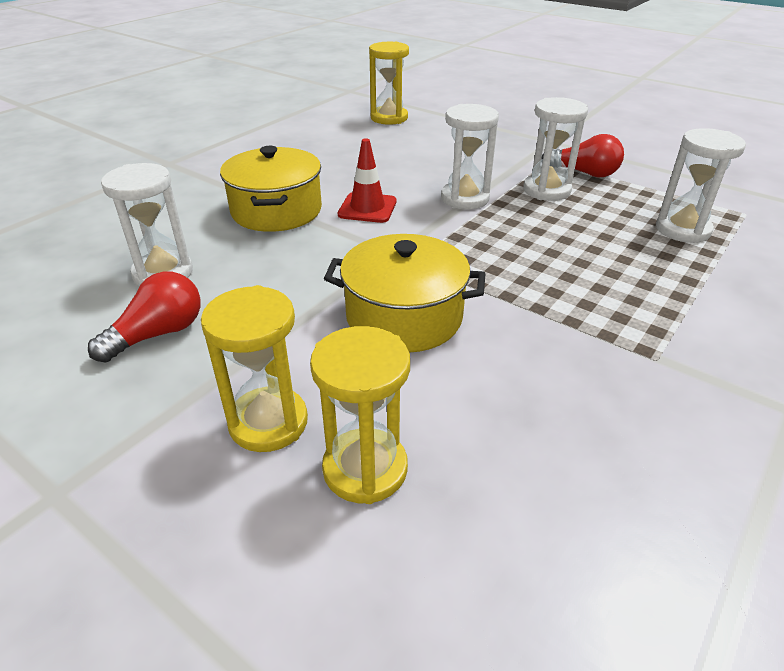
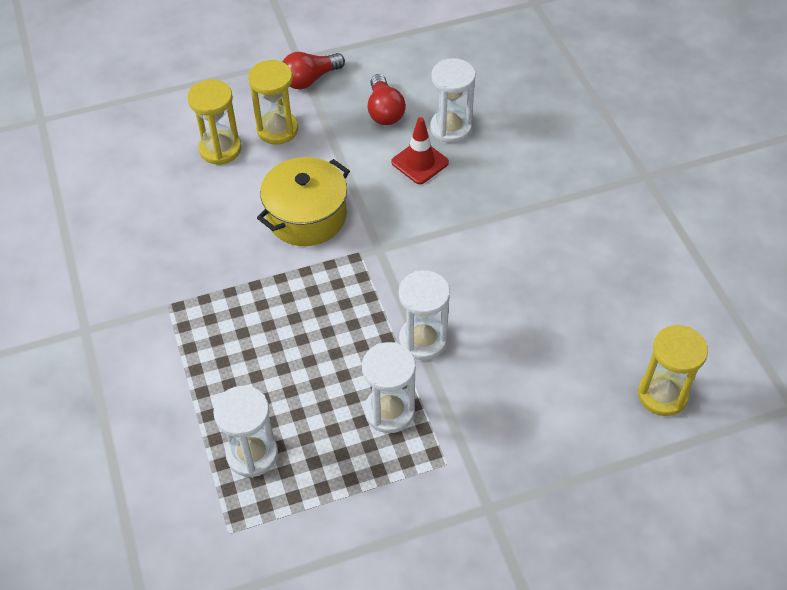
camera: 125 degrees right, 15 degrees up
(276, 211) = (496, 211): yellow pot -> none
(367, 208) = (457, 267): red traffic cone -> red traffic cone (420, 162)
(584, 173) = (397, 471): red light bulb -> red light bulb (310, 79)

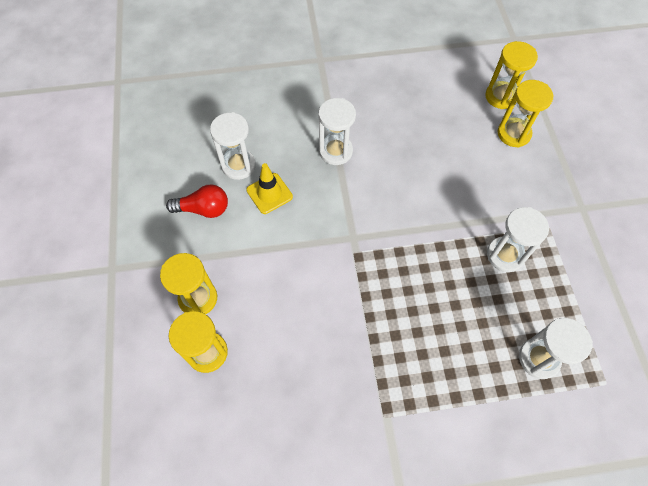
camera: 80 degrees left, 10 degrees up
(306, 216) = (307, 287): yellow pot -> none
(310, 79) = (143, 262): red light bulb -> none
(420, 162) = (269, 193): red traffic cone -> yellow traffic cone
(423, 340) = (444, 222): white hourglass -> white hourglass (335, 151)
(596, 414) = (513, 134): none -> yellow hourglass

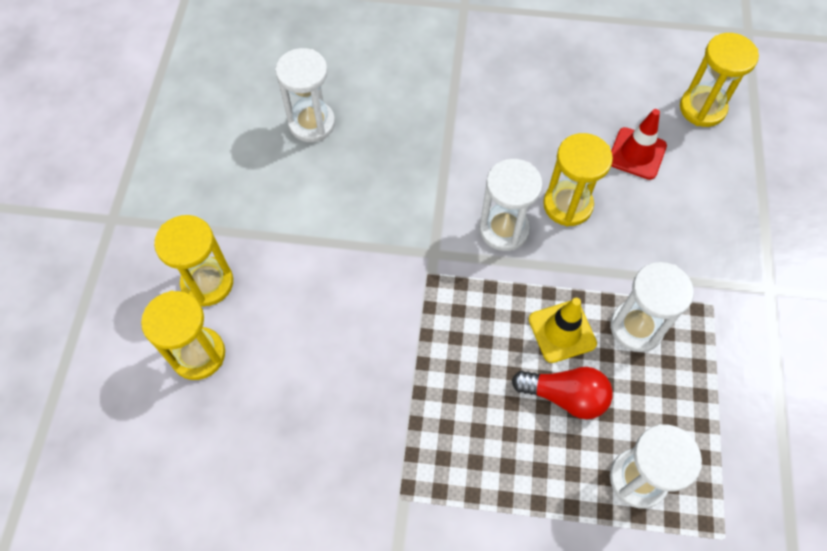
camera: 15 degrees right, 0 degrees up
(203, 209) = (249, 170): red light bulb -> red light bulb (565, 396)
(269, 193) = (341, 169): yellow traffic cone -> yellow traffic cone (562, 331)
(335, 151) = (446, 133): white hourglass -> white hourglass (504, 229)
(468, 136) = (636, 153): none -> red traffic cone
(513, 134) = (704, 164): yellow hourglass -> yellow hourglass (567, 205)

